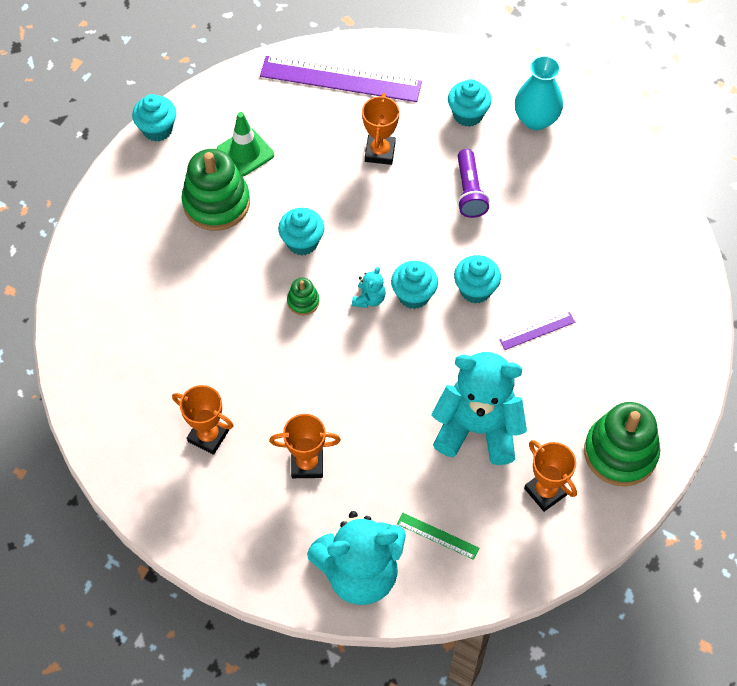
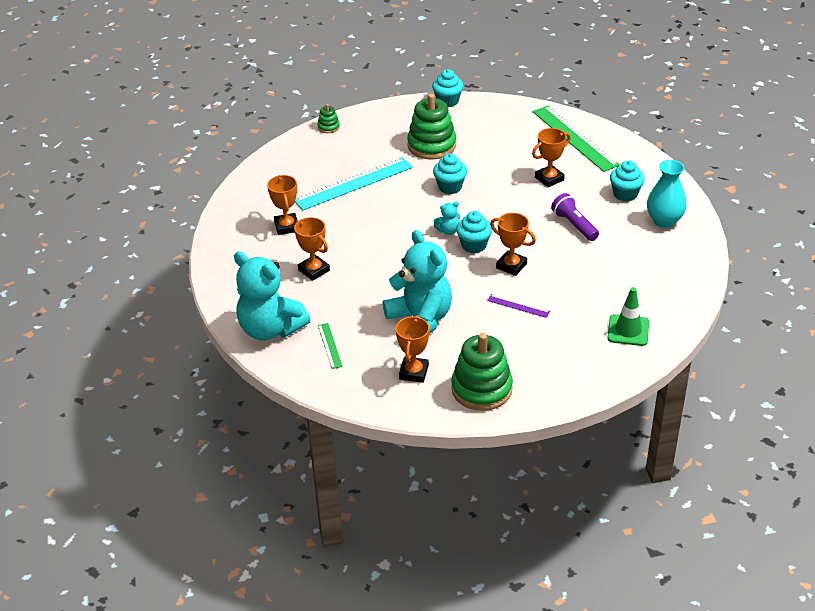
camera: 50 degrees right, 20 degrees down
(202, 320) = (353, 183): none -> turquoise ruler
(245, 152) = (477, 136): green traffic cone -> green traffic cone (628, 330)
(303, 301) = (413, 209): green stacking toy -> green stacking toy (328, 127)
(340, 79) = (575, 138): purple ruler -> green ruler
(469, 191) = (574, 225): purple flashlight -> purple flashlight turned 105 degrees clockwise
(475, 290) = (511, 266): turquoise cupcake -> orange trophy

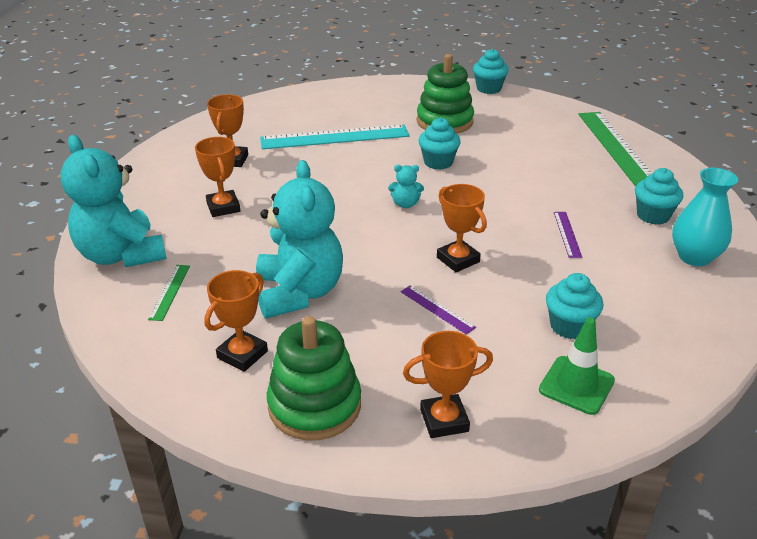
camera: 20 degrees right, 5 degrees down
(328, 127) = (349, 86): green stacking toy -> none
(474, 245) = (426, 226): turquoise cupcake -> turquoise cupcake (569, 326)
(549, 179) = (562, 179): orange trophy -> orange trophy (444, 420)
(574, 225) = (567, 234): purple flashlight -> purple ruler

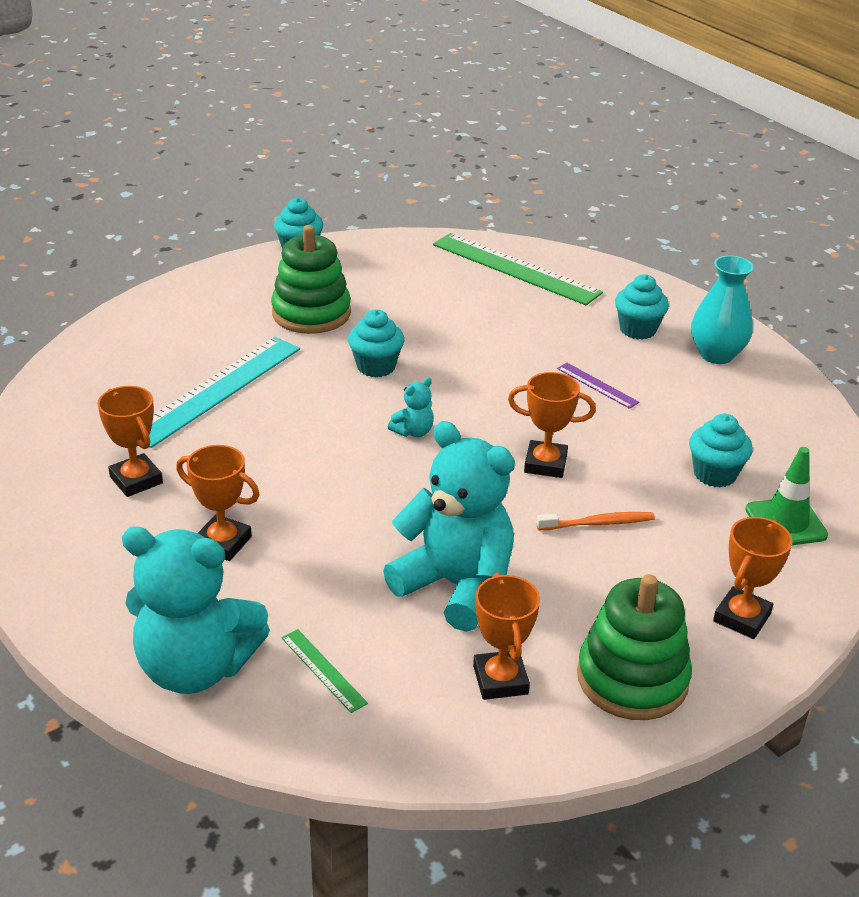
camera: 45 degrees left, 0 degrees up
(437, 309) = (597, 523): purple ruler -> orange toothbrush

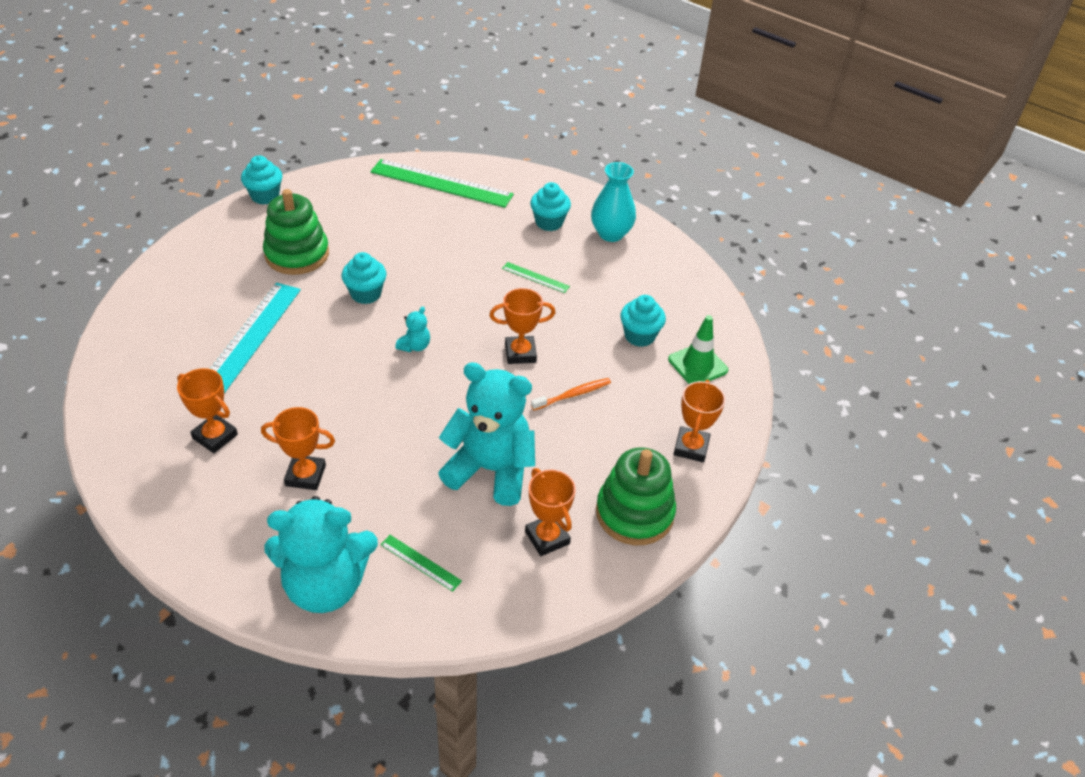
camera: 20 degrees left, 10 degrees up
(597, 385) = (535, 277): purple ruler -> green ruler

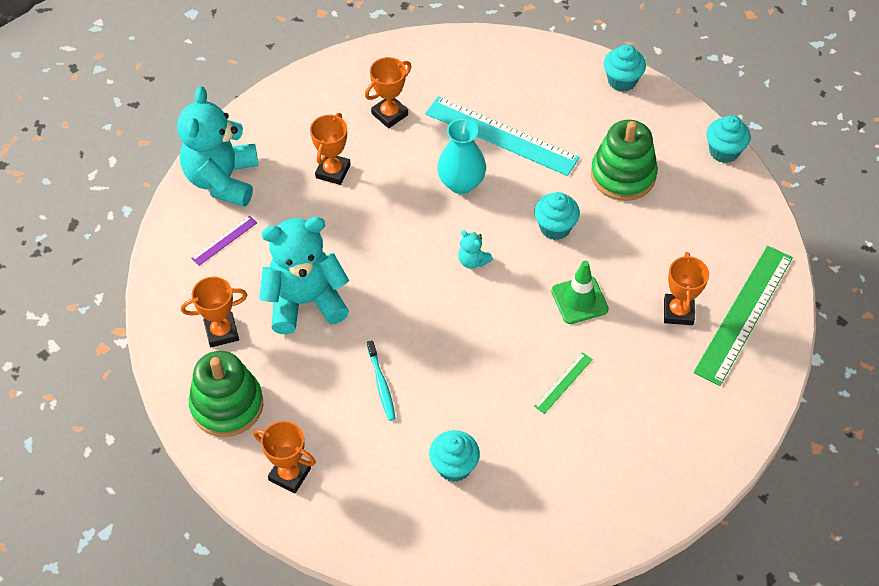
camera: 105 degrees right, 10 degrees up
(420, 563) = (224, 240): green ruler -> purple ruler
(491, 470) = (305, 301): turquoise teddy bear -> turquoise teddy bear turned 135 degrees counterclockwise
(520, 353) = (447, 348): orange trophy -> orange trophy (678, 312)
(549, 222) = (662, 414): turquoise cupcake -> turquoise cupcake (622, 81)
(572, 395) = (381, 384): orange toothbrush -> turquoise toothbrush
(611, 234) = (635, 478): turquoise vase -> turquoise vase (461, 183)
(697, 365) = (400, 514): green traffic cone -> green traffic cone (579, 300)

